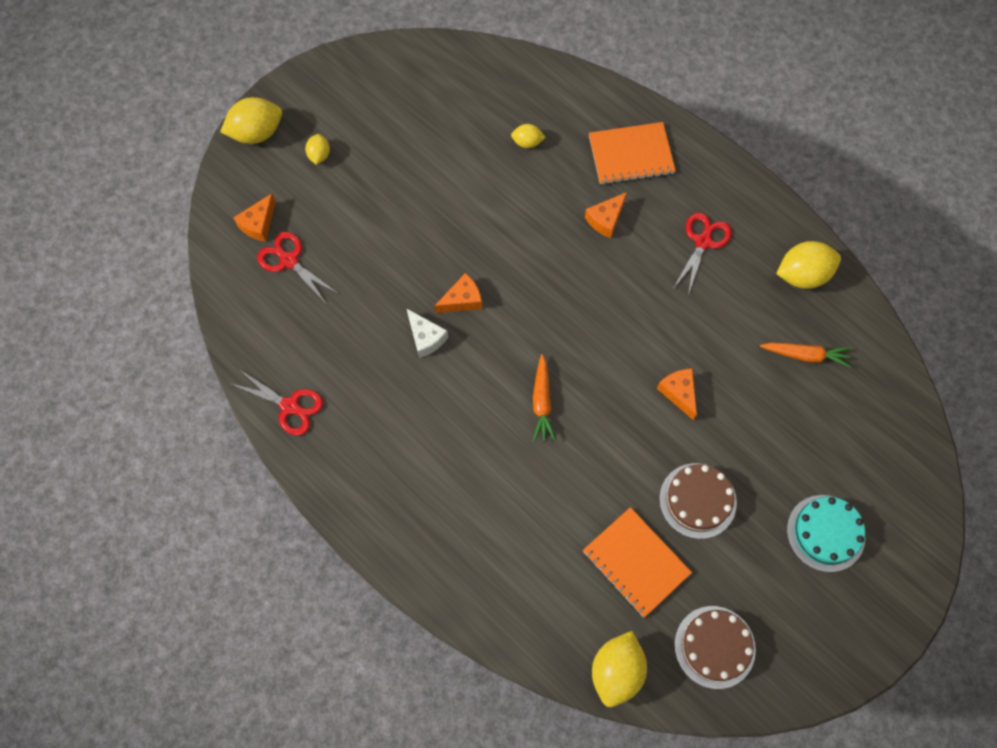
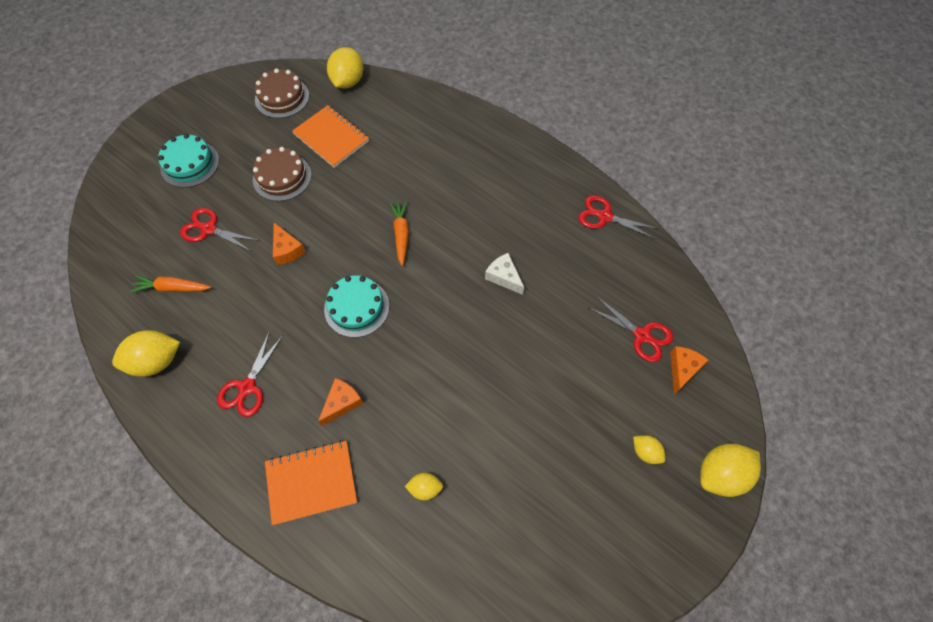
camera: 175 degrees right, 5 degrees down
(319, 155) = (645, 452): yellow lemon -> yellow lemon turned 45 degrees counterclockwise
(462, 300) = (476, 312): orange cheese -> none
(594, 316) = (356, 307): none -> turquoise cake
(779, 429) = (209, 229): none -> red scissors

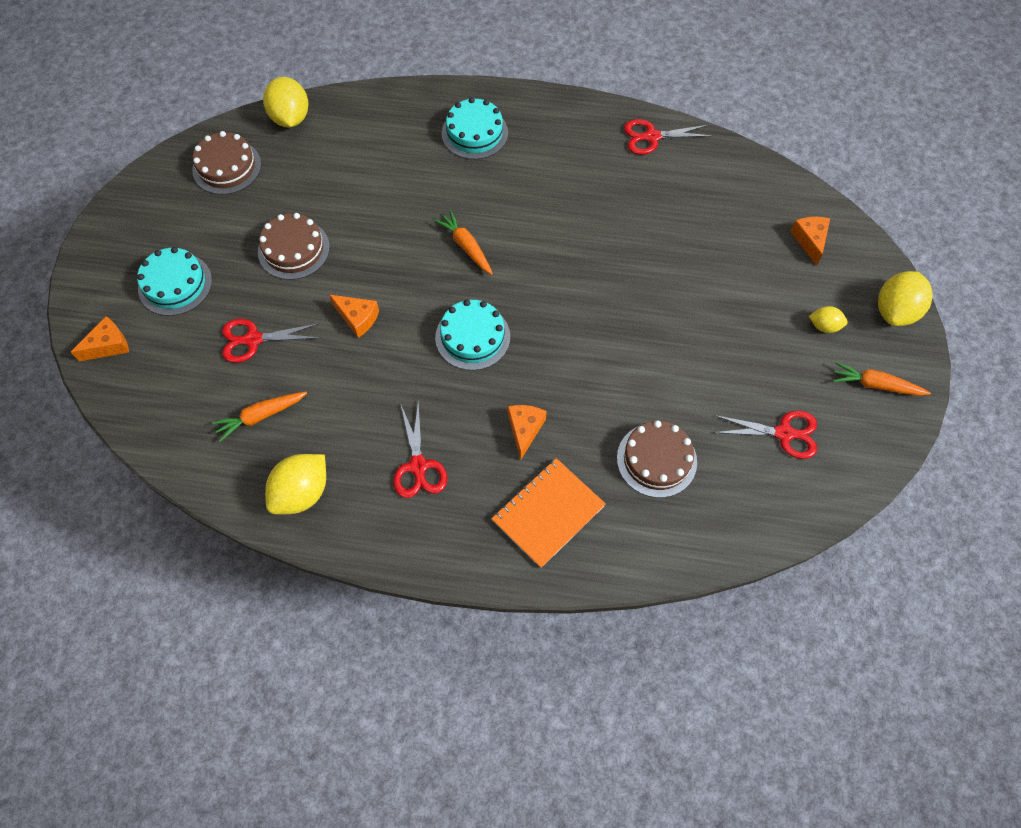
camera: 30 degrees left, 0 degrees up
(119, 186) = (108, 345): none -> orange cheese
(331, 137) = (317, 184): orange notebook -> none
(425, 488) = (656, 460): yellow lemon -> brown cake
(468, 150) = (474, 133): none -> turquoise cake
(504, 277) = (596, 238): white cheese -> none
(642, 335) = (756, 229): red scissors -> red scissors (783, 433)
(657, 532) = (876, 385): none -> orange carrot

